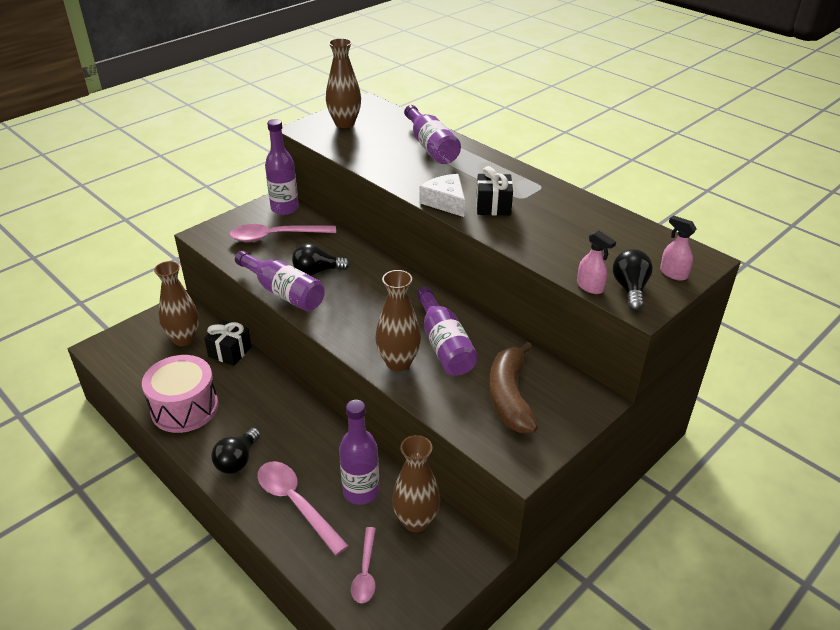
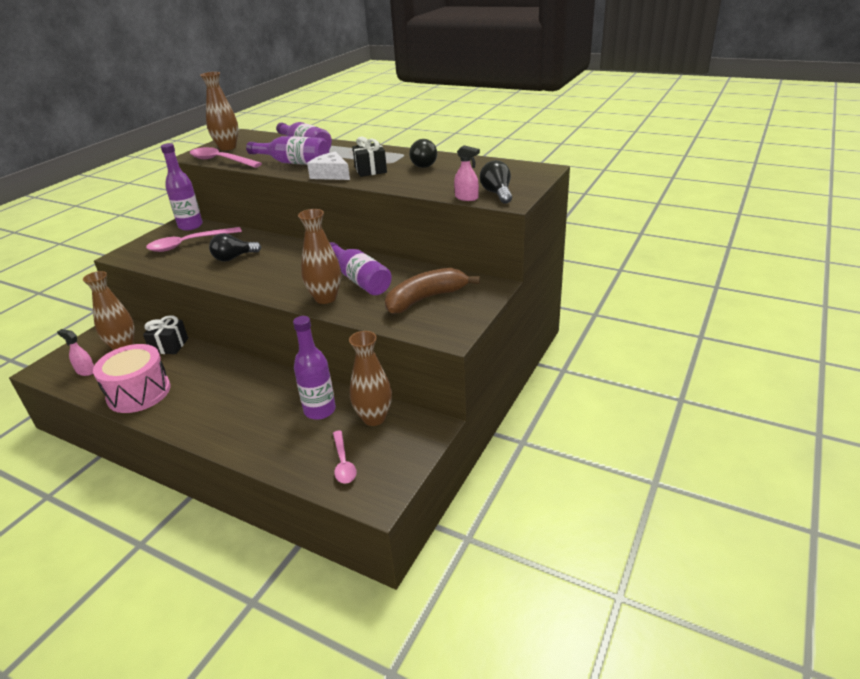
camera: 15 degrees left, 5 degrees down
(237, 460) = (201, 417): black light bulb -> black light bulb (424, 164)
(283, 292) = (208, 276): purple bottle -> purple bottle (294, 162)
(296, 503) = (265, 432): pink spoon -> pink spoon (220, 161)
(510, 397) = (425, 299): brown banana -> brown banana turned 75 degrees clockwise
(673, 273) = (525, 180): pink spray bottle -> pink spray bottle (85, 371)

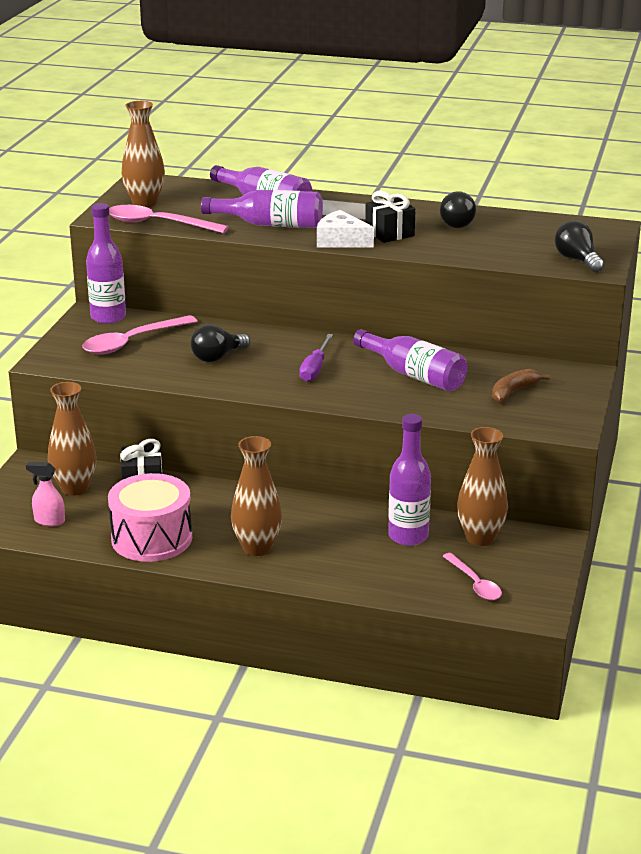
camera: 15 degrees left, 5 degrees down
(292, 270) = (315, 368): none -> purple screwdriver
(325, 298) = (387, 399): brown vase -> brown vase (257, 548)
(425, 299) = (513, 392): brown banana -> brown banana, size x0.59
(466, 198) = (544, 267): pink spray bottle -> none

